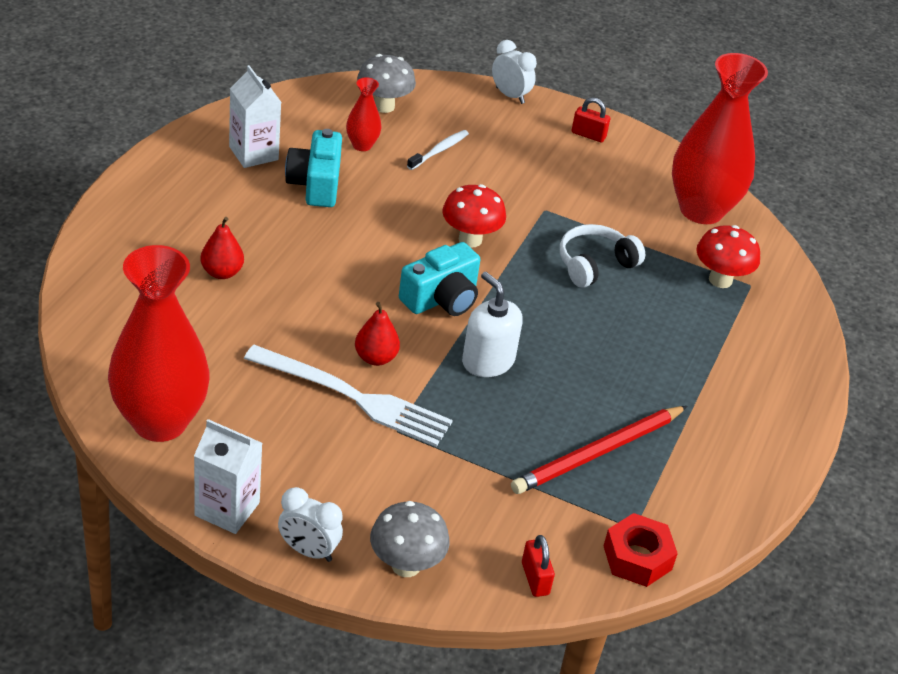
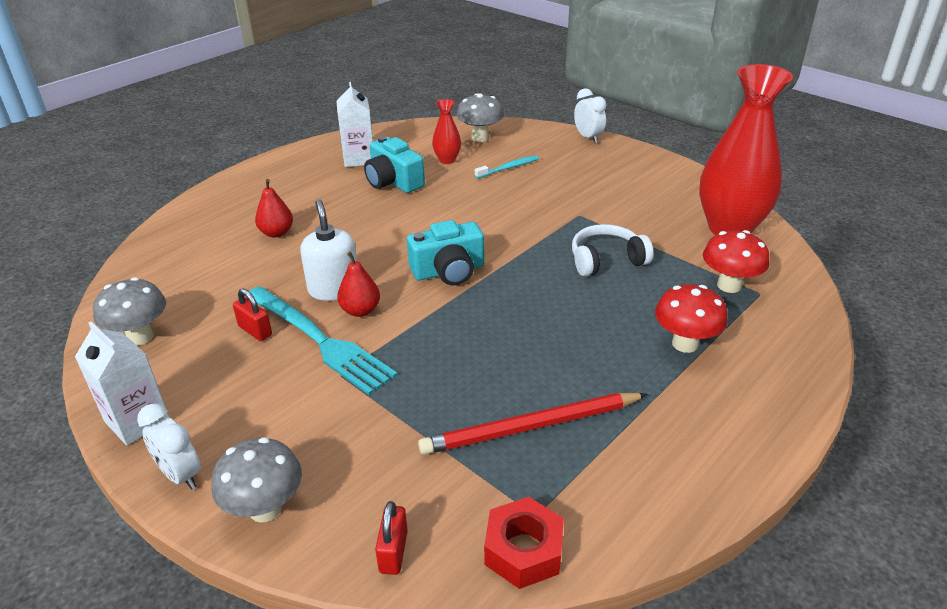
camera: 25 degrees right, 5 degrees down
(160, 422) = (140, 337): red vase -> grey mushroom
(315, 184) = (393, 181): turquoise camera -> turquoise camera turned 60 degrees counterclockwise
(354, 397) = (319, 340): white fork -> turquoise fork
(439, 150) = (508, 168): white toothbrush -> turquoise toothbrush
(470, 239) = (500, 230): red mushroom -> red mushroom (685, 344)
(488, 361) = (462, 326): white soap dispenser -> white soap dispenser (334, 289)
(588, 135) = (644, 167): red padlock -> red padlock (255, 331)

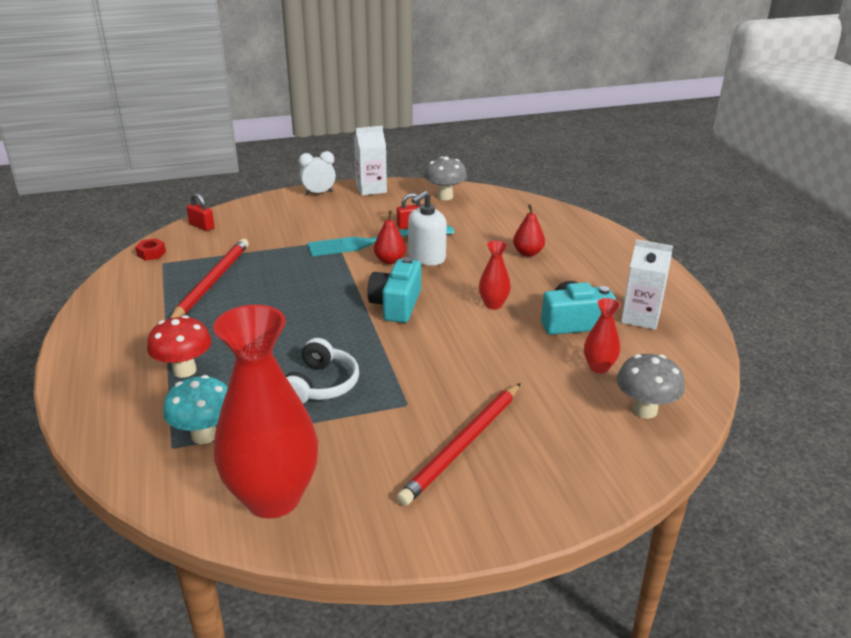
camera: 120 degrees right, 5 degrees down
(265, 508) = (270, 206): grey mushroom -> none
(334, 289) = (426, 257): white soap dispenser -> white soap dispenser turned 120 degrees clockwise
(398, 222) = (493, 304): none -> red vase
(508, 168) = (547, 400): turquoise toothbrush -> none
(523, 550) = (151, 253): red nut -> red nut, size x0.60
(588, 138) = (584, 503): white clock -> none
(591, 182) = (463, 445): none -> red pencil
(729, 285) = (204, 435): red mushroom -> turquoise mushroom

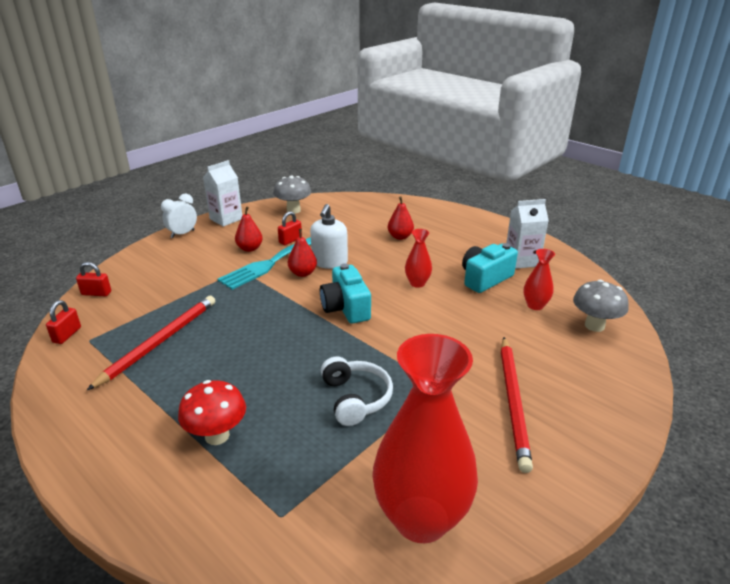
camera: 30 degrees left, 0 degrees up
(151, 253) = (67, 335): red nut -> red padlock
(204, 435) = (300, 490): turquoise mushroom -> none
(212, 282) = (159, 342): red pencil -> red pencil turned 45 degrees clockwise
(364, 223) = (250, 248): none -> red pear

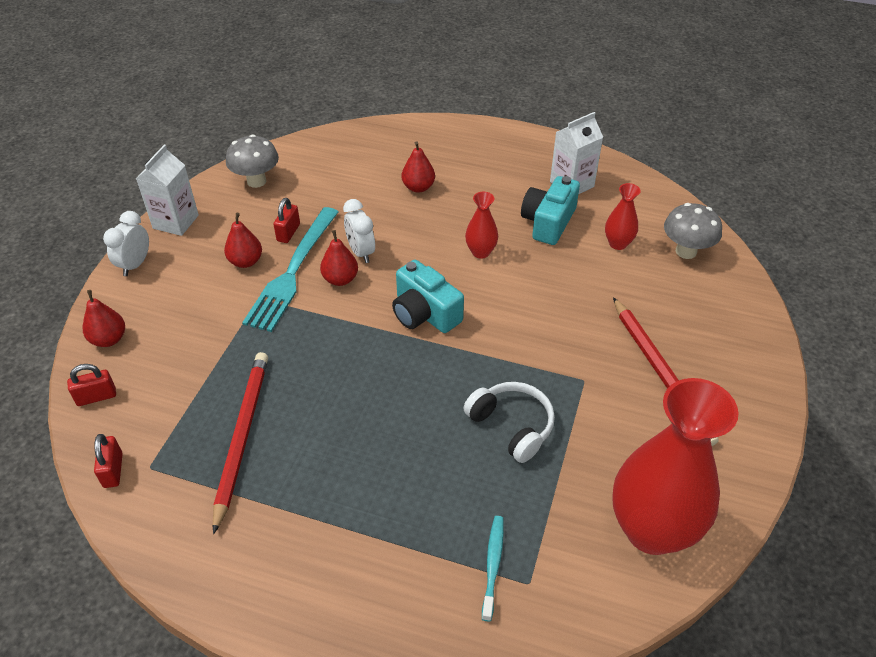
camera: 25 degrees left, 15 degrees up
(132, 266) = (109, 339): none -> red pear
(217, 435) = (402, 526): red mushroom -> none
(262, 490) = (493, 565): none -> turquoise toothbrush
(329, 262) = (361, 252): white soap dispenser -> white clock

